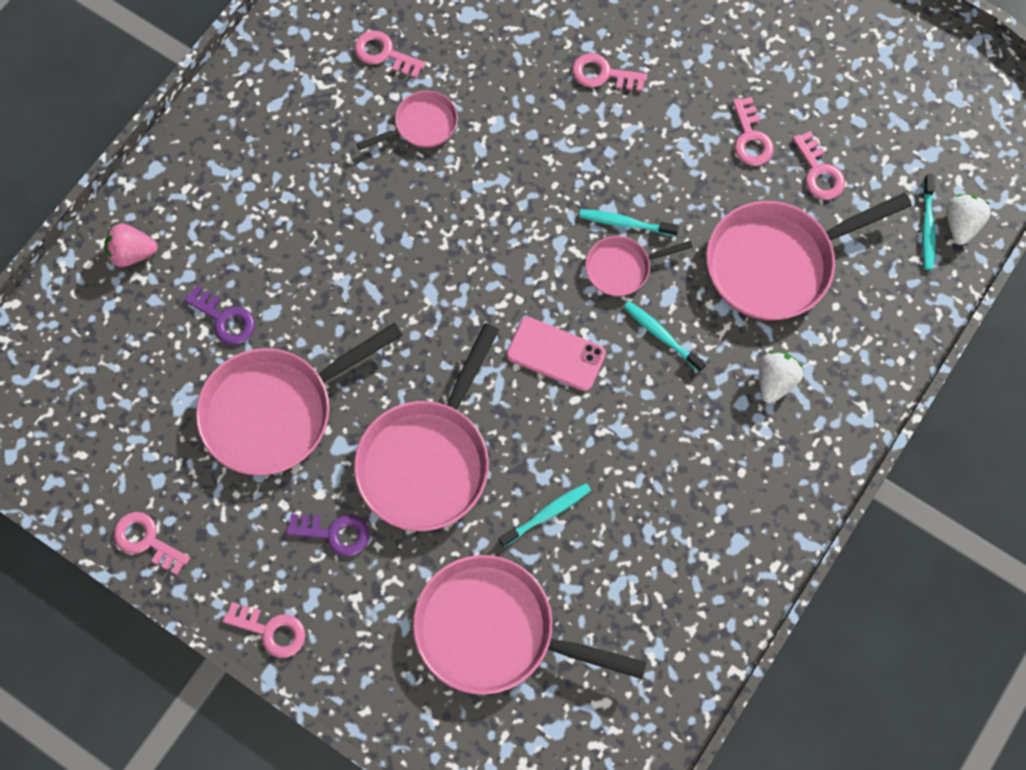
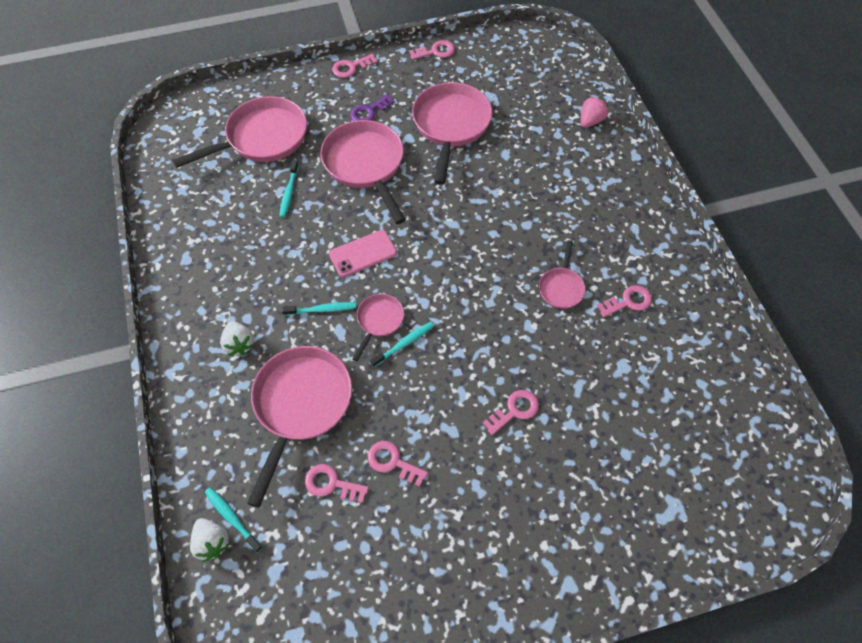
camera: 130 degrees right, 10 degrees down
(225, 319) = (519, 135): purple key -> none

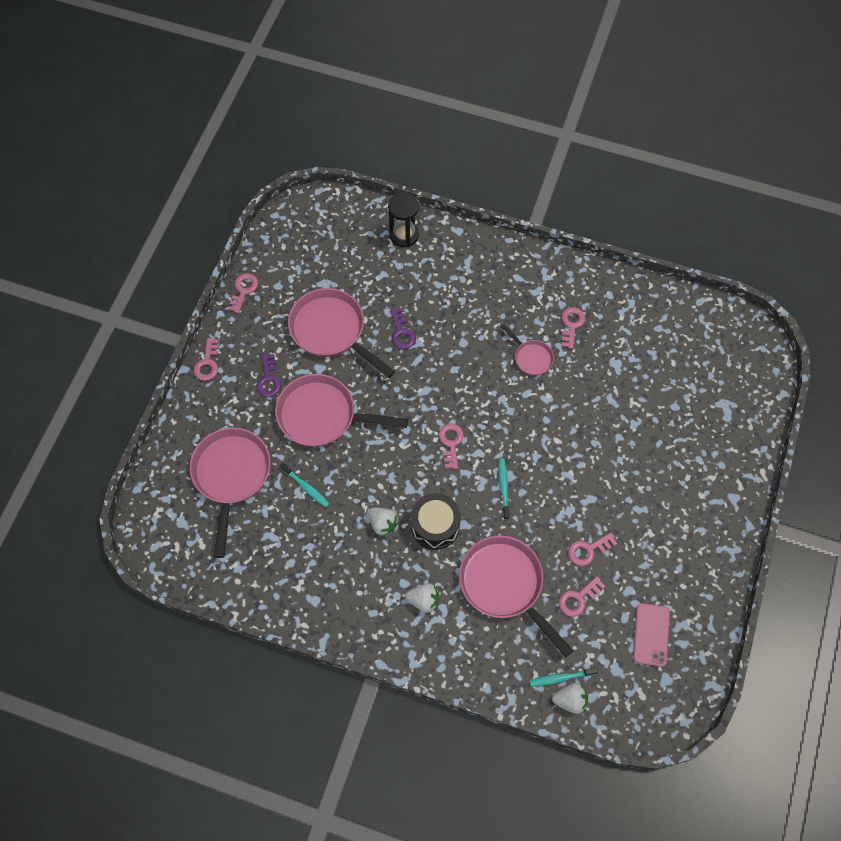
camera: 55 degrees left, 5 degrees up
(294, 268) = (383, 524): none -> white strawberry
(322, 310) = (435, 526): turquoise toothbrush -> black drum
(363, 253) = (406, 468): pink phone -> pink phone (651, 634)
(379, 321) = (473, 492): pink pan -> none
(494, 174) = (401, 332): none -> purple key
(514, 410) = (602, 450): pink key -> pink key (451, 443)
(590, 121) = (404, 235): pink strawberry -> black hourglass

